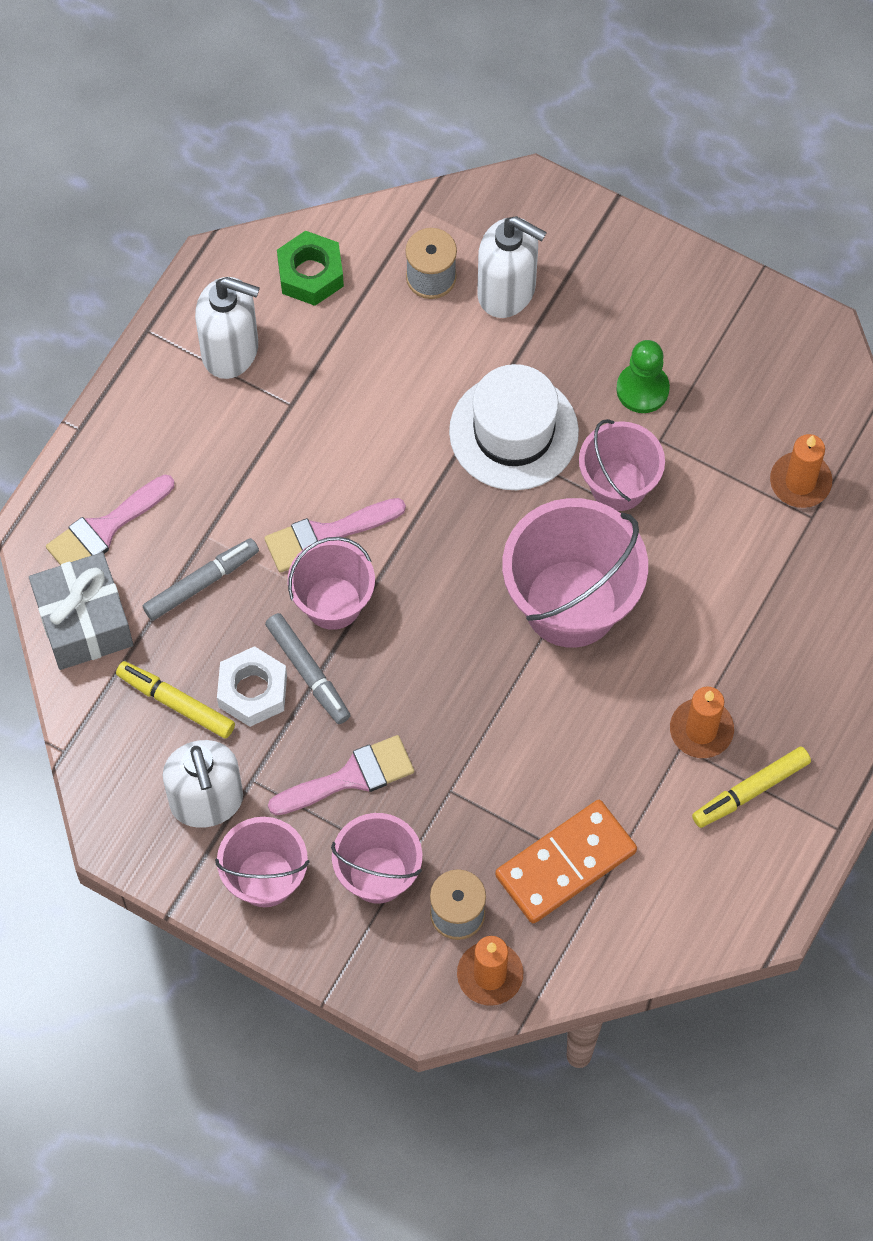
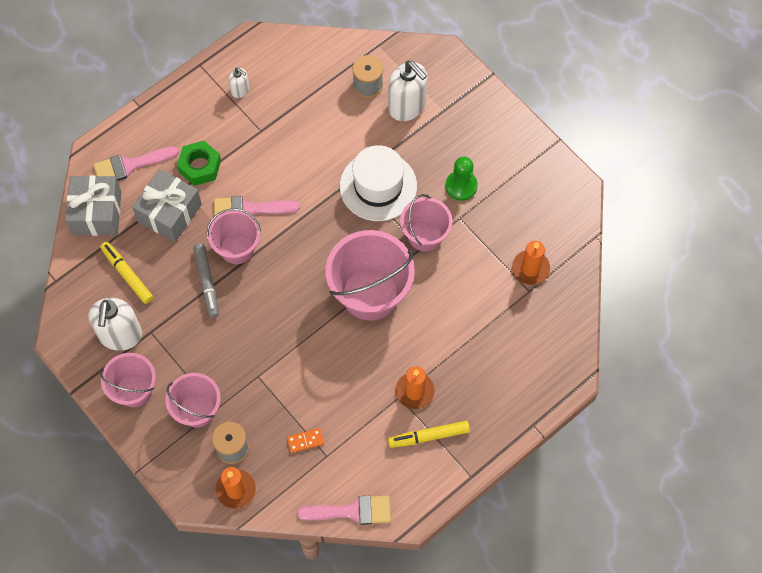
camera: 20 degrees right, 0 degrees up
(201, 583) = (169, 213): grey marker -> grey gift
(231, 351) = (240, 90): white soap dispenser -> white soap dispenser, size x0.51
(253, 691) = (172, 282): white nut -> none
(310, 274) = (302, 62): green nut -> green nut (200, 166)
(350, 777) = (205, 349): pink brush -> pink brush (352, 511)
(565, 863) = (305, 441): orange domino -> orange domino, size x0.43

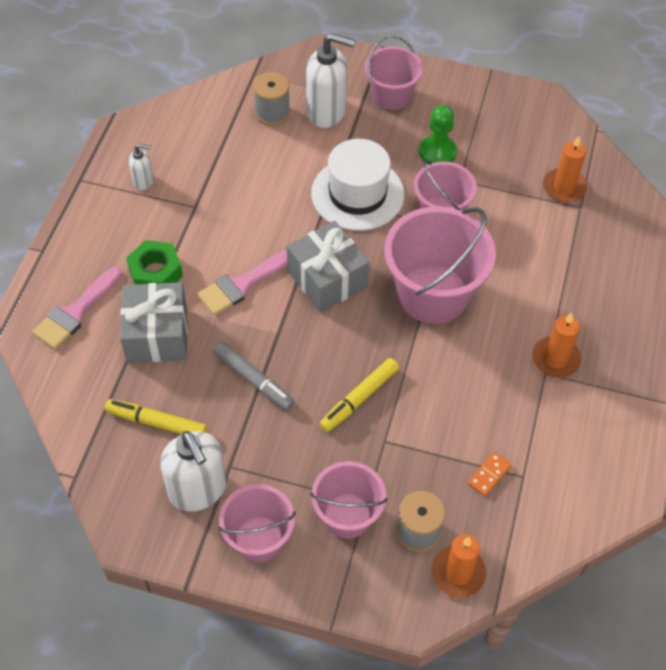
camera: 35 degrees left, 10 degrees down
(97, 213) = (72, 380): grey gift -> grey gift (327, 279)
(237, 248) = (259, 328): pink bucket -> pink bucket (391, 96)
(352, 511) = (597, 515): pink brush -> none
(428, 436) = (606, 393): yellow marker -> yellow marker (359, 398)

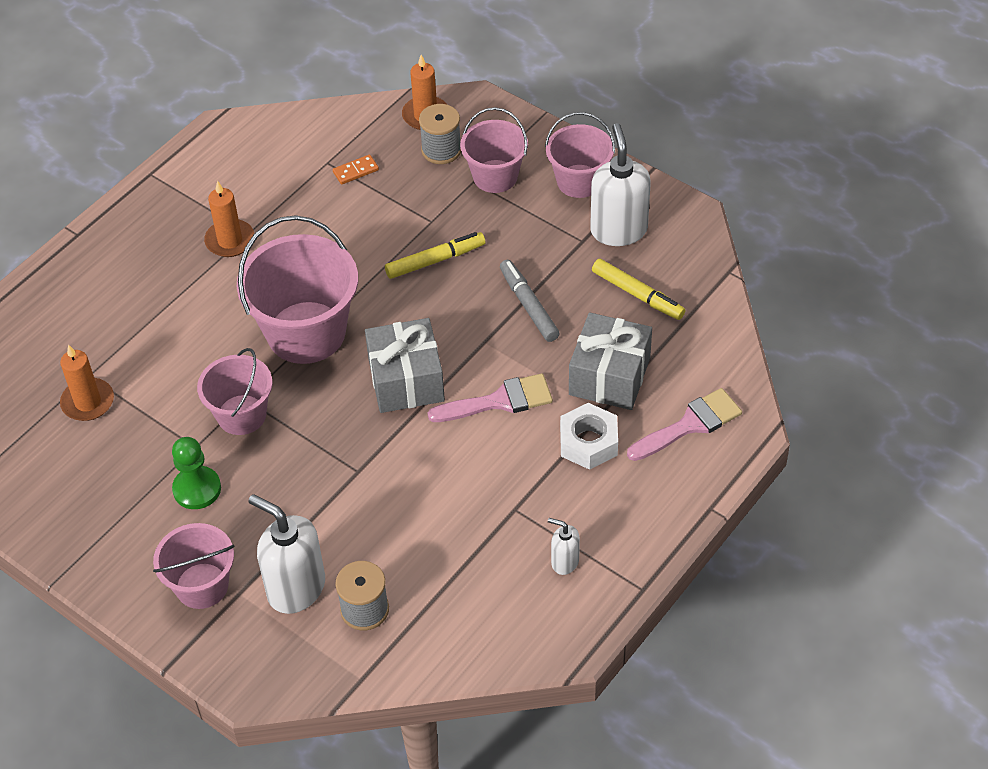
camera: 155 degrees left, 5 degrees down
(155, 272) = (588, 442): green nut -> white nut
(357, 194) = (320, 466): white hat -> none

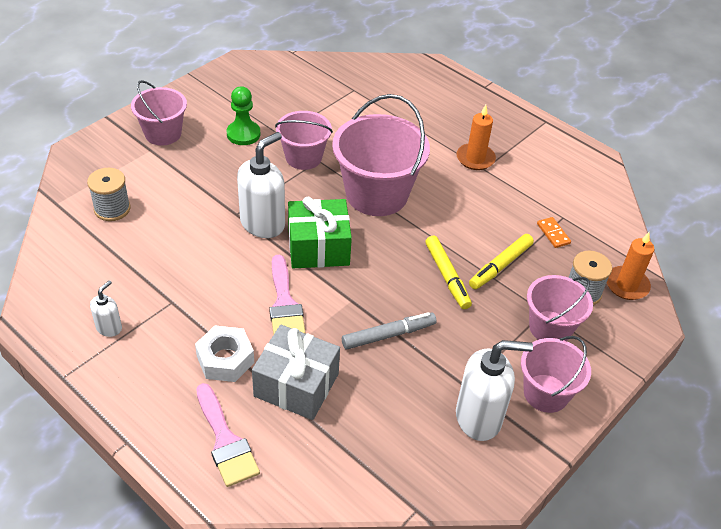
camera: 90 degrees right, 5 degrees down
(88, 402) = (330, 89): orange candle -> none
(295, 588) = (144, 176): white soap dispenser -> white soap dispenser (263, 223)
(406, 380) = (318, 247): grey gift -> green gift
(637, 295) = (392, 421): yellow marker -> yellow marker (500, 266)

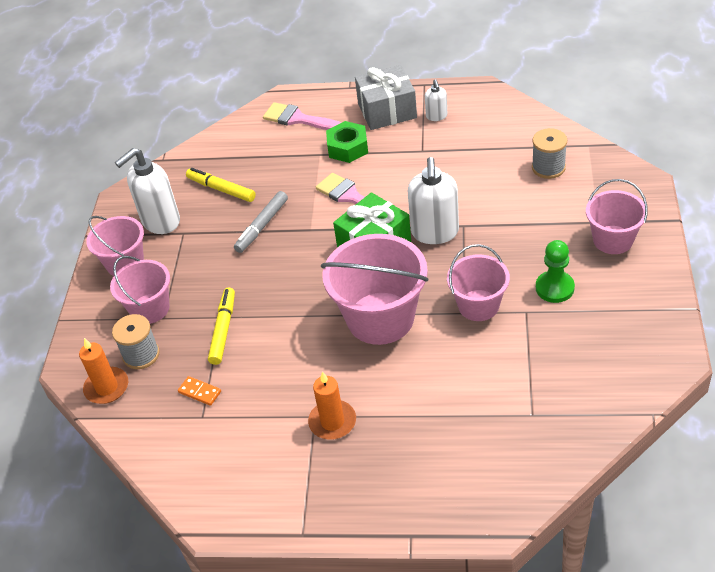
camera: 150 degrees right, 0 degrees up
(225, 359) = (348, 148): white nut -> green nut
(296, 385) = (290, 164): grey gift -> grey gift (387, 111)
(447, 276) = (258, 292): yellow marker -> yellow marker (221, 189)

